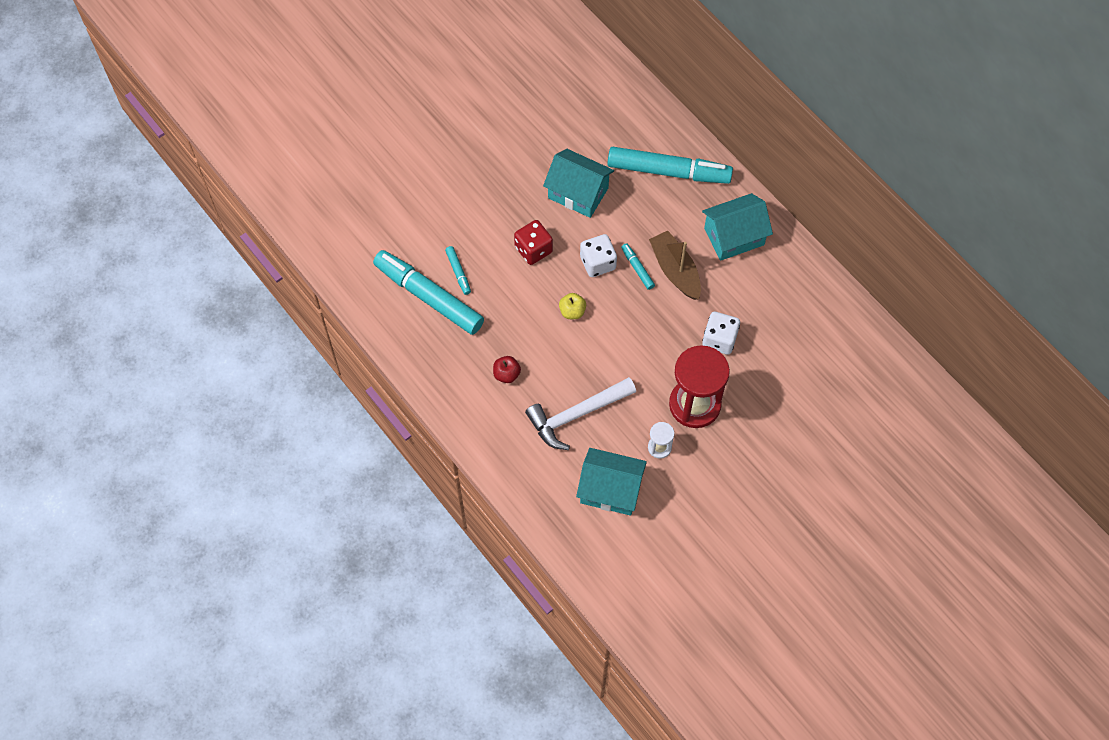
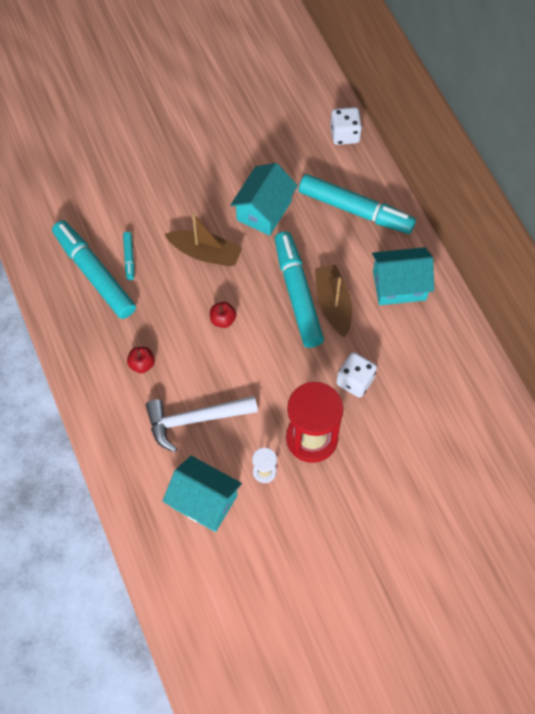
camera: 15 degrees right, 0 degrees up
(533, 250) = (205, 253): red dice -> brown boat
(572, 311) = (223, 320): yellow apple -> red apple
(578, 193) = (264, 210): turquoise house -> turquoise house turned 75 degrees clockwise
(598, 263) = (261, 280): white dice -> white dice (345, 134)
(637, 268) = (297, 294): turquoise marker -> turquoise marker, size x2.36

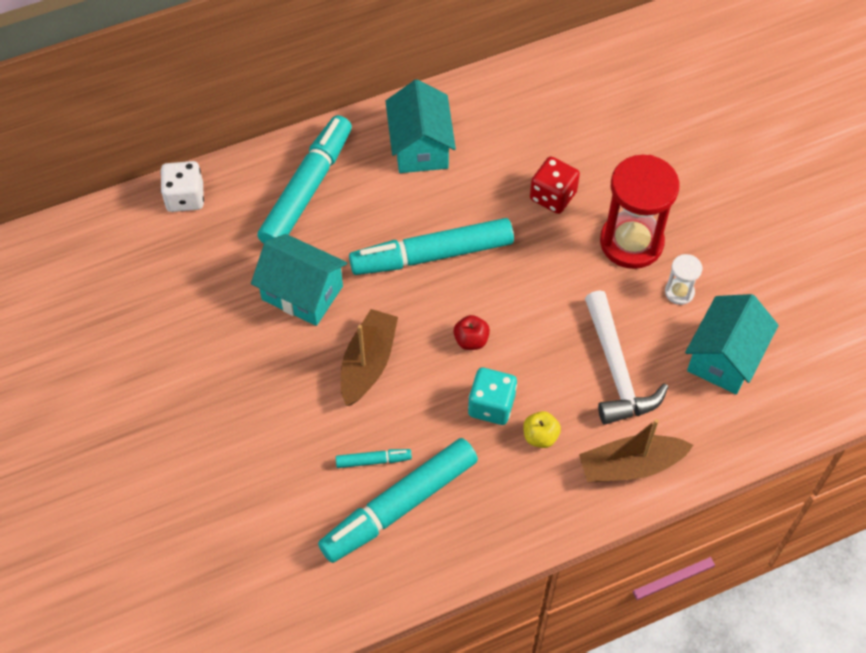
camera: 90 degrees left, 5 degrees down
(142, 364) = (540, 436): red apple -> yellow apple
(168, 332) = (491, 405): none -> turquoise dice
(333, 304) = (447, 216): brown boat -> brown boat (630, 465)
(355, 381) = (553, 196): white dice -> red dice

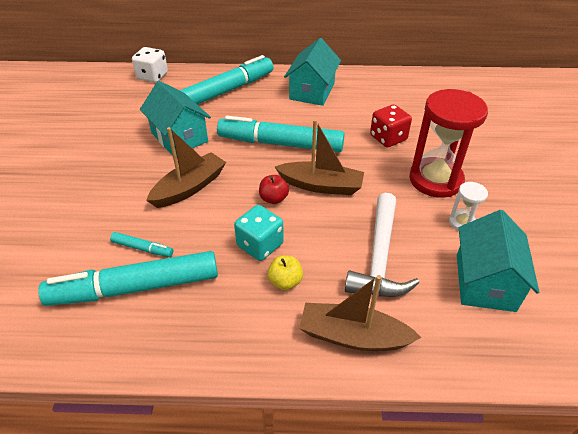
camera: 25 degrees right, 15 degrees down
(513, 300) = (321, 185): none -> brown boat
(724, 357) = (485, 282): turquoise house -> turquoise house turned 45 degrees counterclockwise

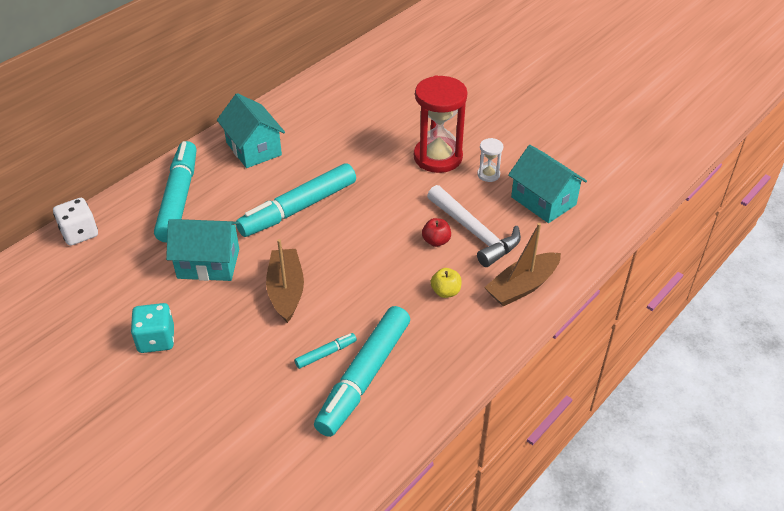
camera: 50 degrees left, 0 degrees up
(260, 245) = (397, 285): turquoise dice -> turquoise dice (156, 339)
(273, 199) = (358, 250): red apple -> red apple (436, 241)
(321, 185) = (374, 216): brown boat -> none
(388, 138) = (367, 148): red dice -> none

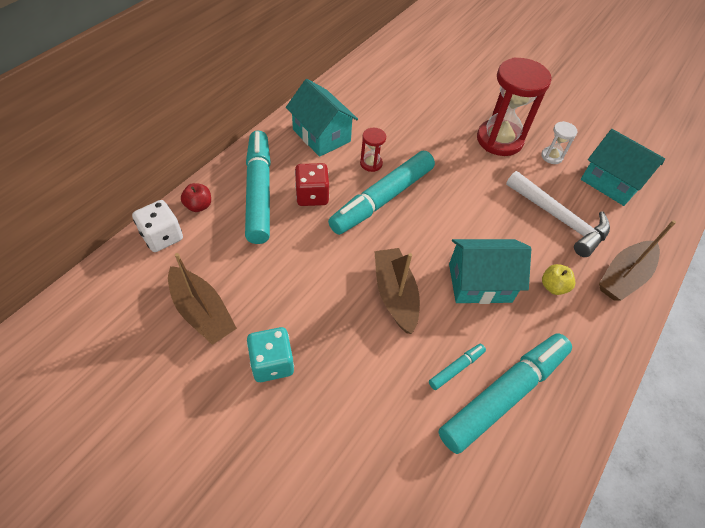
camera: 10 degrees left, 10 degrees up
(103, 296) = (202, 312): none -> brown boat
(208, 263) = (307, 266): turquoise house -> turquoise house (479, 283)
(229, 203) = (312, 196): none -> red dice
(296, 176) = (371, 163): none -> red hourglass
(364, 377) = (503, 394): turquoise marker -> turquoise marker turned 150 degrees counterclockwise
(436, 241) = (526, 230): red apple -> red apple (199, 206)

